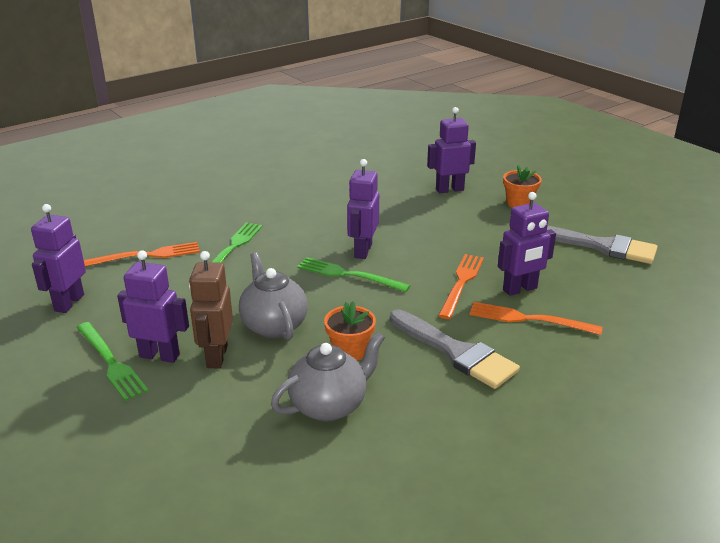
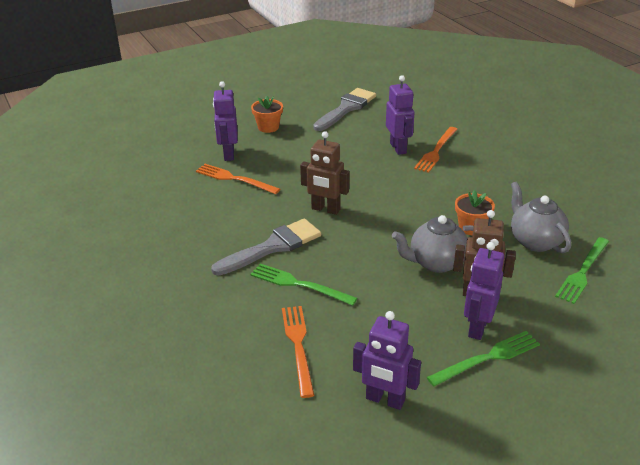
camera: 80 degrees left, 5 degrees up
(349, 275) = (364, 219): green fork -> green fork (583, 271)
(362, 251) = (325, 209): purple robot -> brown robot
(456, 352) = (473, 184): grey brush -> grey brush (273, 247)
(461, 283) = (386, 170): orange fork -> orange fork (235, 179)

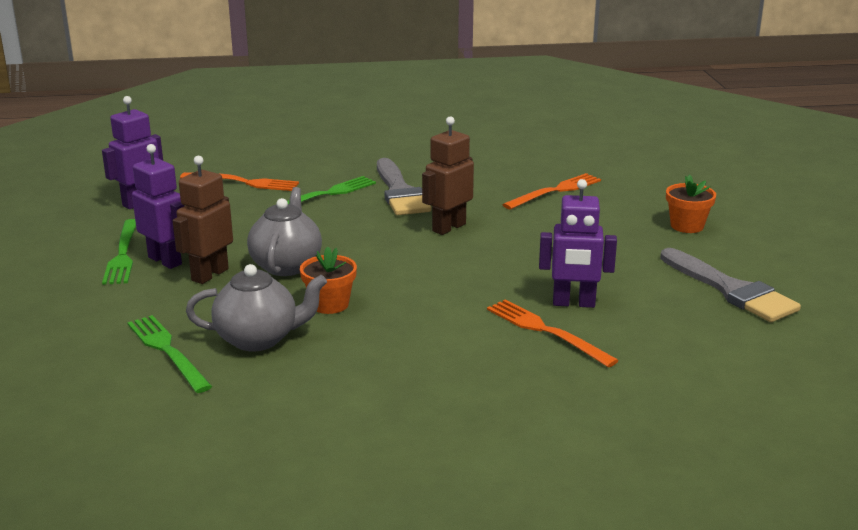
camera: 110 degrees right, 10 degrees down
(228, 154) = (620, 195): purple robot -> none

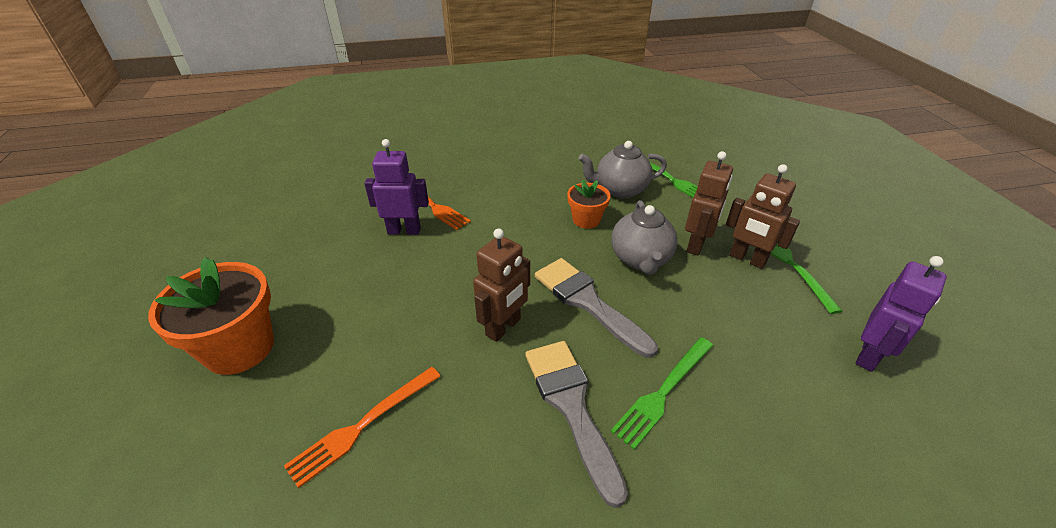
camera: 175 degrees right, 15 degrees up
(165, 261) = (747, 259): purple robot -> brown robot
(243, 182) = (790, 419): orange fork -> none
(687, 226) = (239, 348): orange flower pot -> orange flower pot, size x1.80
(731, 290) = (270, 251): grey brush -> grey brush (587, 302)

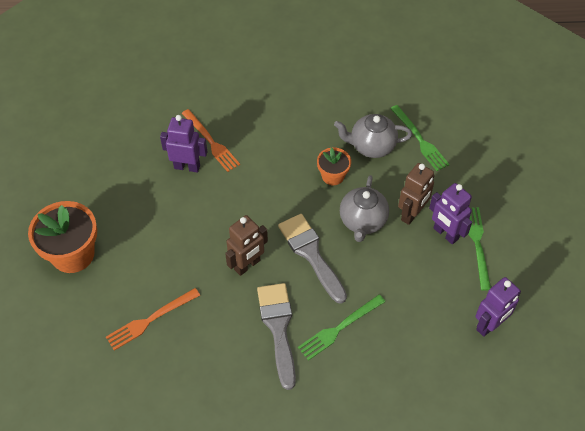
camera: 10 degrees right, 15 degrees up
(747, 259) = (445, 234): brown robot -> purple robot

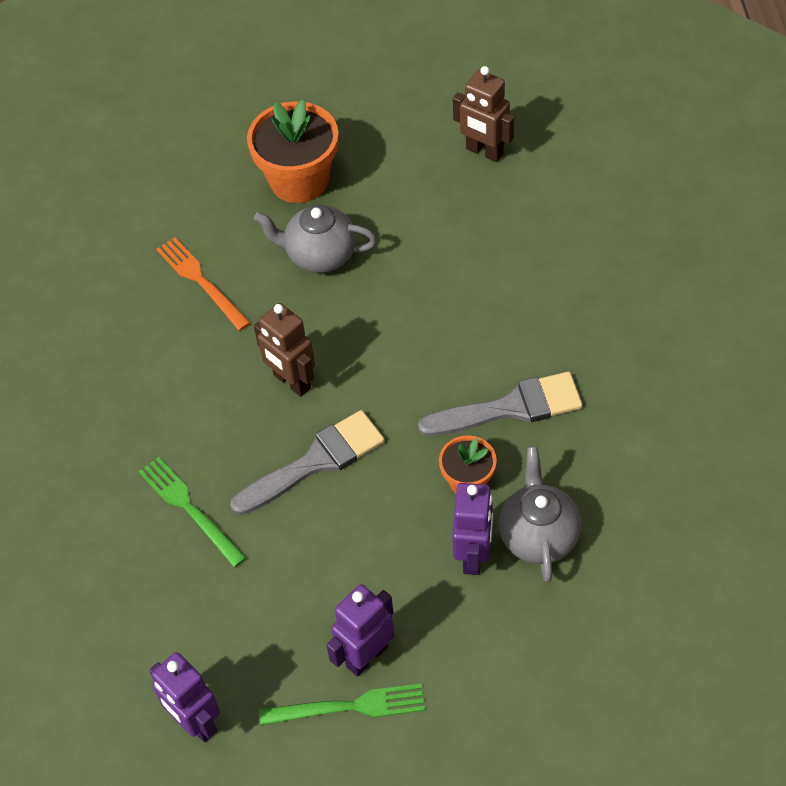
camera: 90 degrees right, 0 degrees up
(187, 167) = (462, 284): purple robot -> purple robot (473, 555)
(211, 142) = (515, 307): orange fork -> none
(278, 328) = (189, 431): grey brush -> grey brush (510, 407)
(362, 222) = (380, 530): grey teapot -> grey teapot (319, 255)
(412, 214) = (402, 603): brown robot -> brown robot (484, 152)
(419, 139) = (565, 612): green fork -> none

